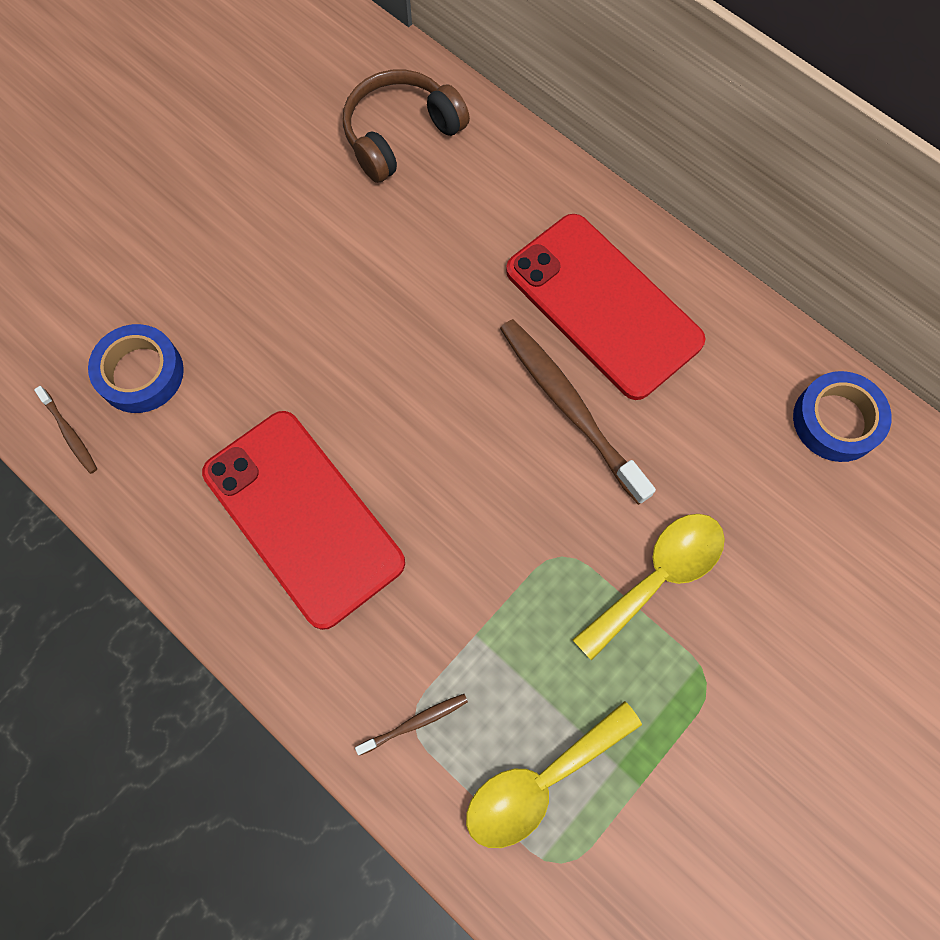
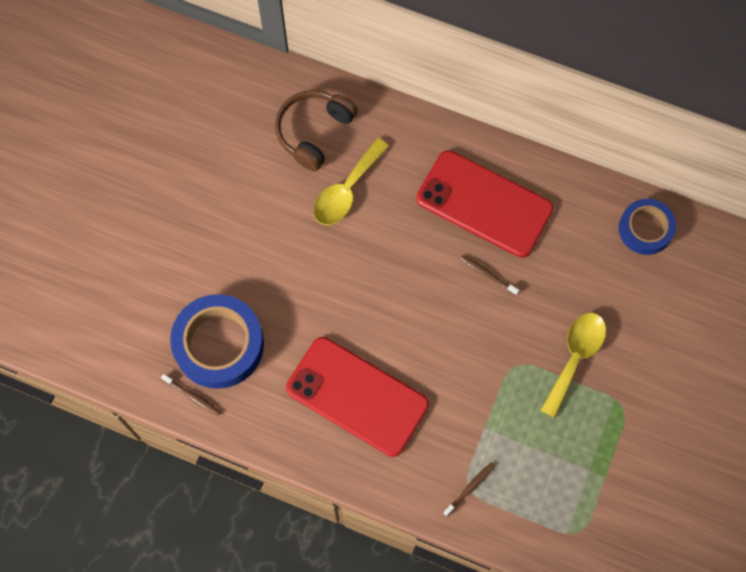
camera: 20 degrees left, 0 degrees up
(141, 373) = (219, 344): blue tape -> blue tape, size x1.62
(540, 781) = (551, 494): yellow spoon -> yellow spoon (346, 190)
(569, 406) = (487, 274): brown toothbrush -> brown toothbrush, size x0.46

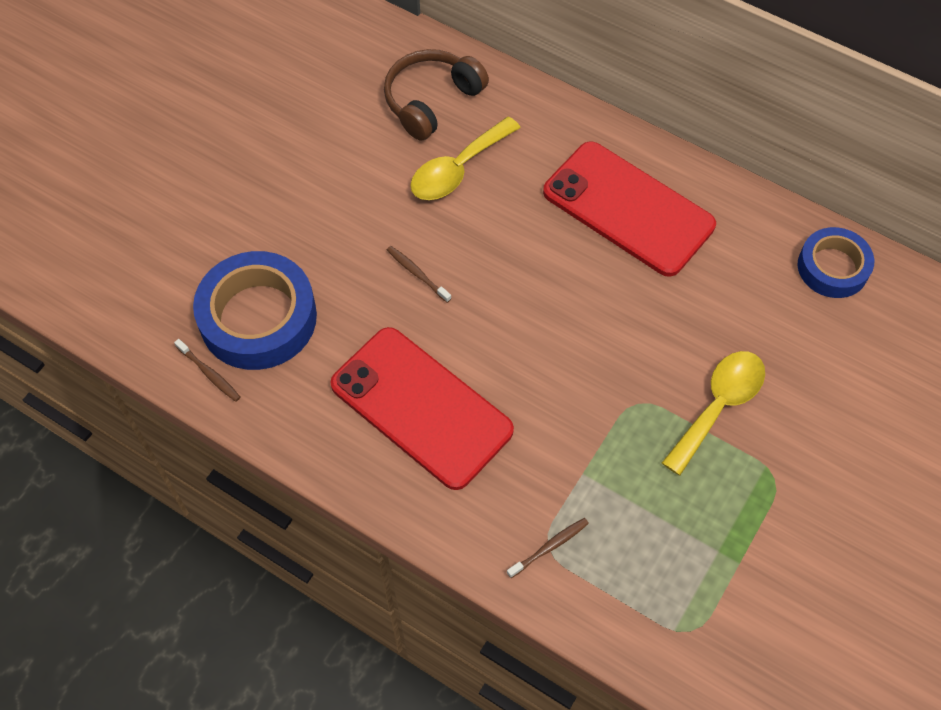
camera: 10 degrees right, 10 degrees down
(487, 274) = (618, 289): brown toothbrush -> brown toothbrush (417, 273)

